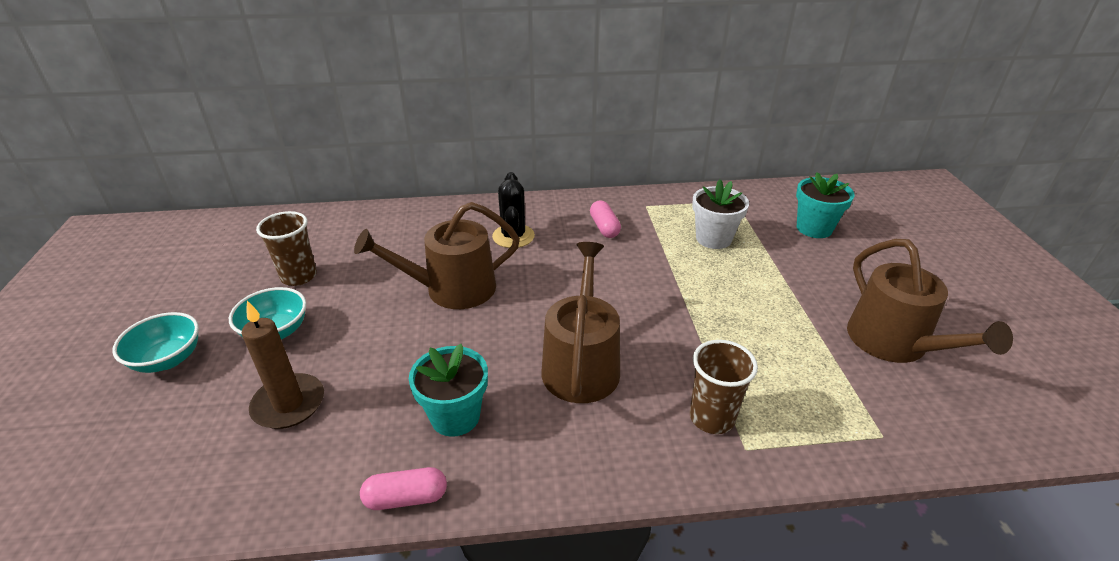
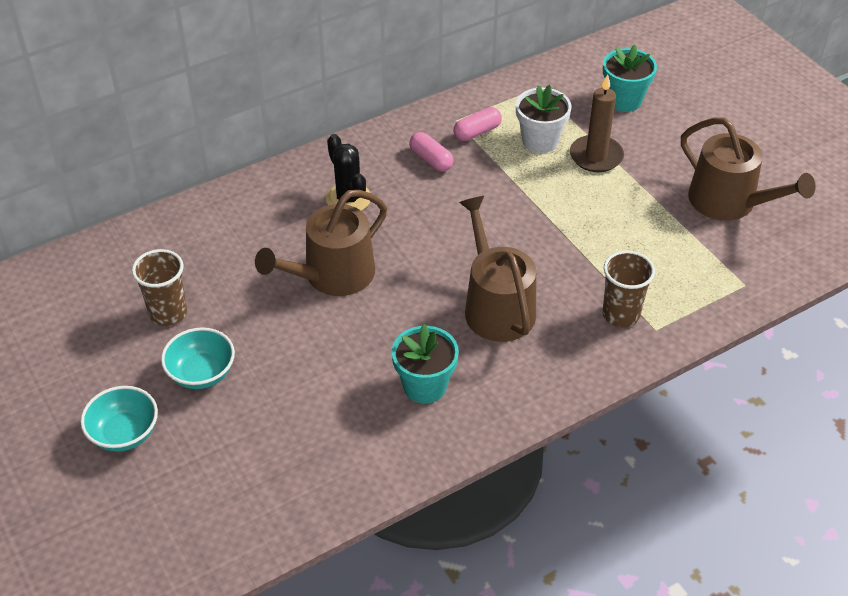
camera: 25 degrees left, 10 degrees up
(288, 404) = (277, 428): brown candle -> brown candle (596, 156)
(406, 498) = (434, 456): pink capsule -> pink capsule (477, 132)

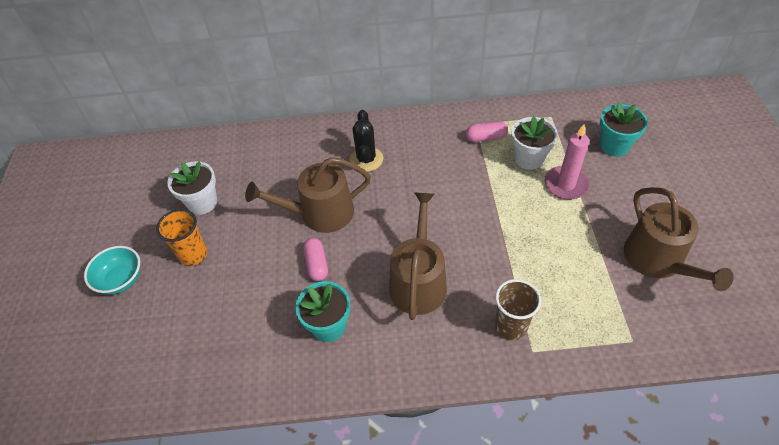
camera: 30 degrees right, 5 degrees up
(168, 313) = (202, 203): brown cup -> white flower pot
(201, 373) = (193, 255): turquoise bowl -> orange cup
(431, 160) = (440, 148): pink capsule -> pink capsule (317, 264)
(596, 156) = (566, 185): brown candle -> pink candle

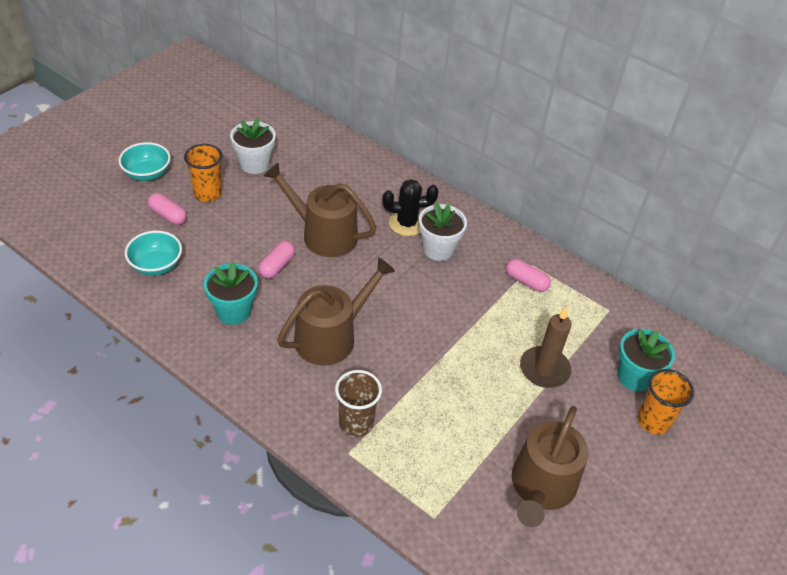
camera: 35 degrees right, 5 degrees down
(182, 298) = (168, 215): none -> pink capsule
(223, 345) = (156, 265): none -> turquoise bowl
(366, 159) = (407, 223): black cactus -> black cactus turned 45 degrees clockwise
(529, 158) = (540, 325): white flower pot -> white flower pot (438, 249)
(566, 185) = (544, 369): pink candle -> brown candle
(656, 164) = (653, 421): none -> orange cup

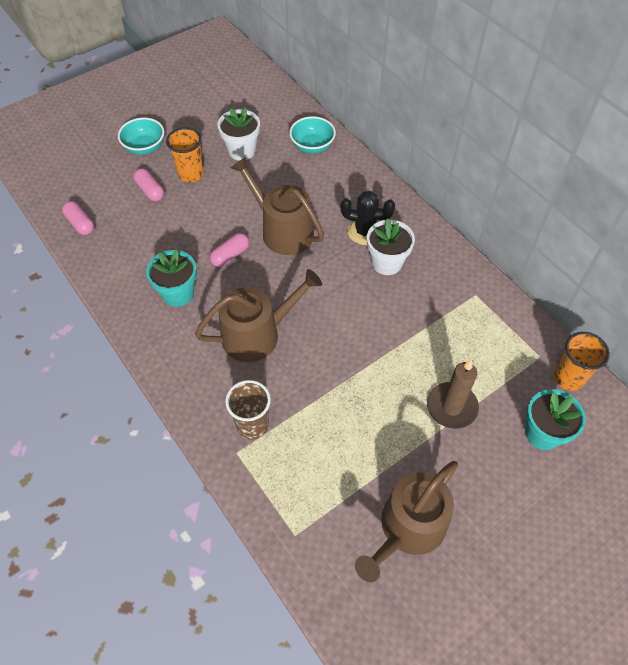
camera: 20 degrees right, 10 degrees up
(156, 265) = (125, 237): turquoise bowl -> turquoise bowl (312, 146)
(526, 281) = (463, 311): pink capsule -> pink capsule (80, 223)
(653, 421) = (546, 485): orange cup -> orange cup (568, 377)

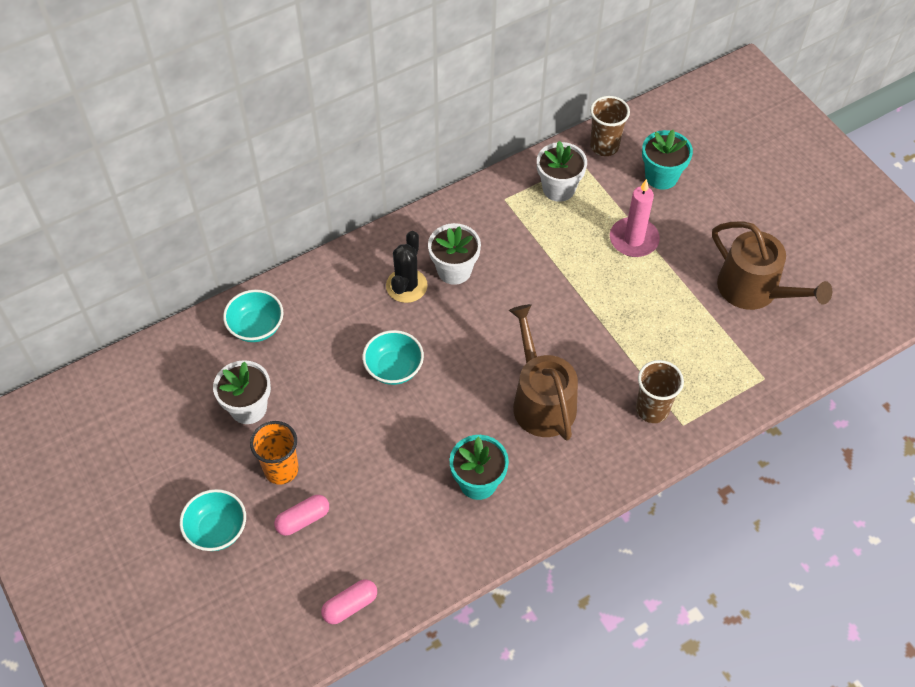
camera: 85 degrees left, 0 degrees up
(230, 255) = (426, 425): pink capsule -> none
(282, 230) = (394, 368): brown watering can -> turquoise bowl
(451, 407) = (633, 239): brown candle -> pink candle
(500, 338) = (558, 188): none -> white flower pot
(568, 377) = (604, 146): orange cup -> brown cup

